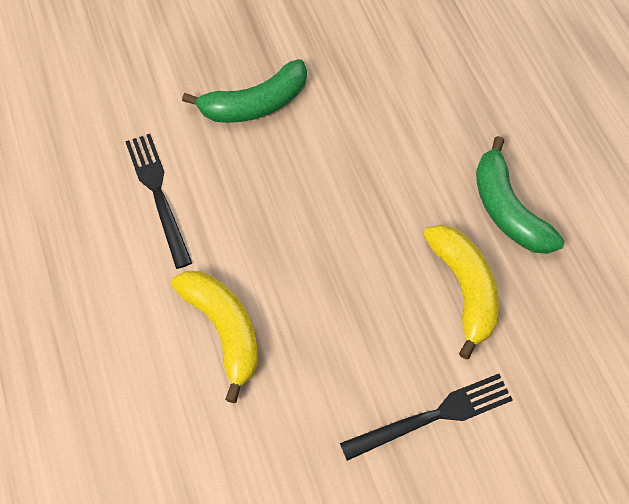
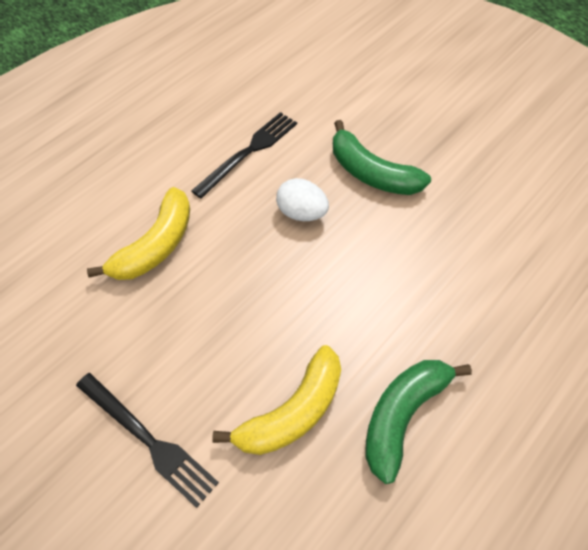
camera: 60 degrees right, 5 degrees down
(264, 184) = (301, 213): none -> white egg

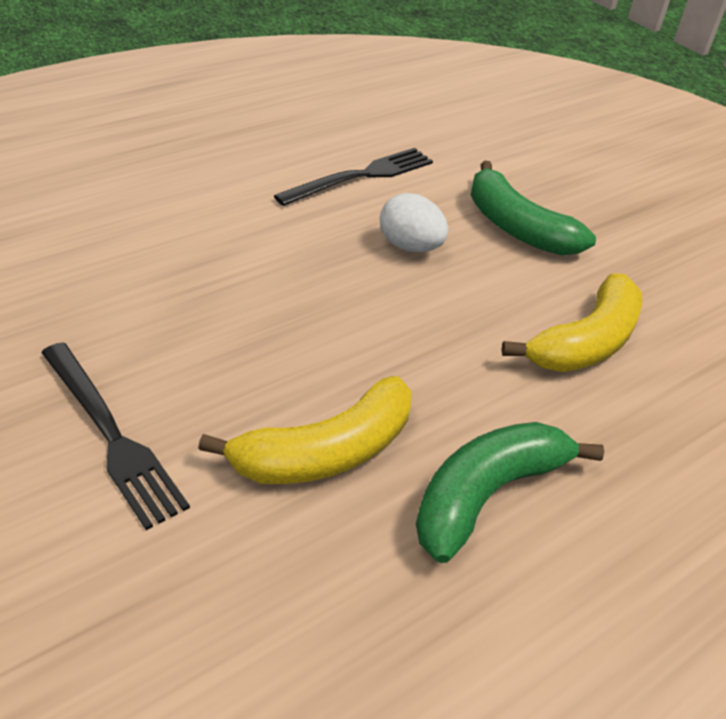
camera: 10 degrees right, 15 degrees down
(155, 245) = (207, 238): yellow banana -> yellow banana (585, 342)

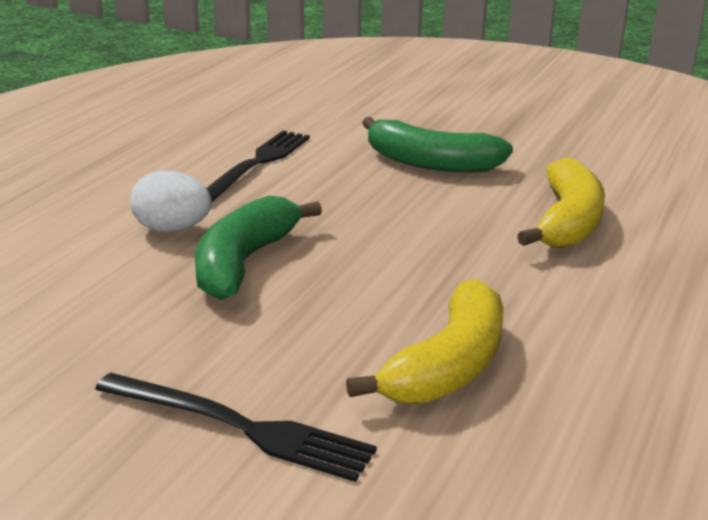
camera: 25 degrees left, 15 degrees down
(410, 246) = (357, 202): white egg -> white egg (172, 229)
(487, 494) = (605, 345): green banana -> green banana (244, 262)

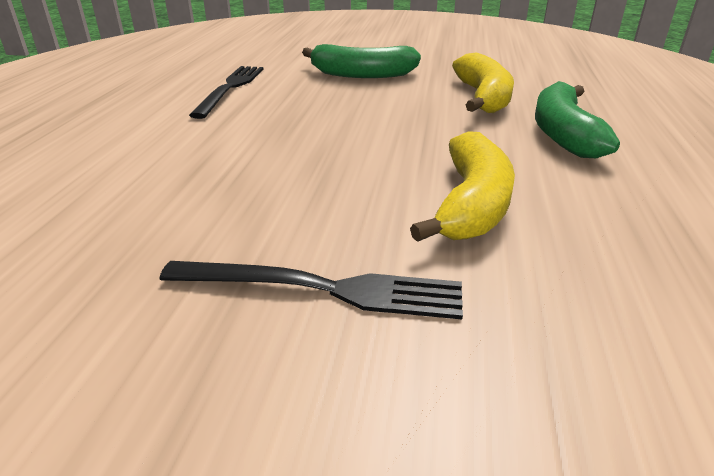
camera: 15 degrees left, 5 degrees up
(172, 229) = (180, 138): white egg -> none
(244, 262) = (255, 153): green banana -> green banana (563, 133)

